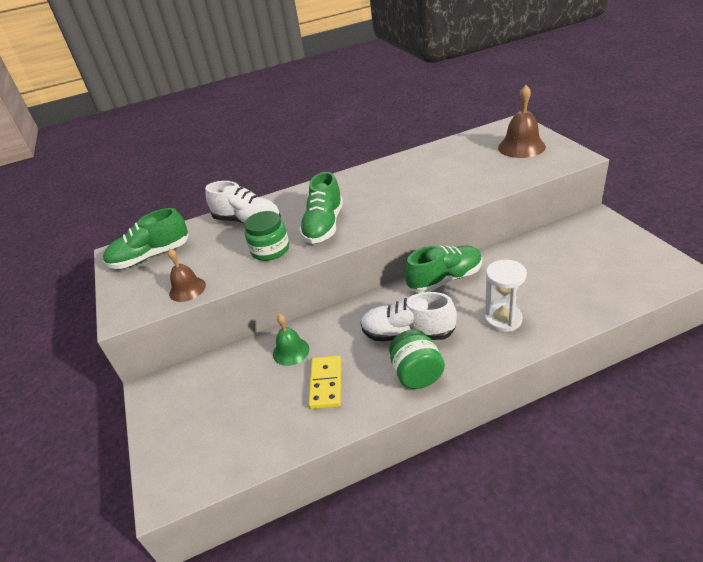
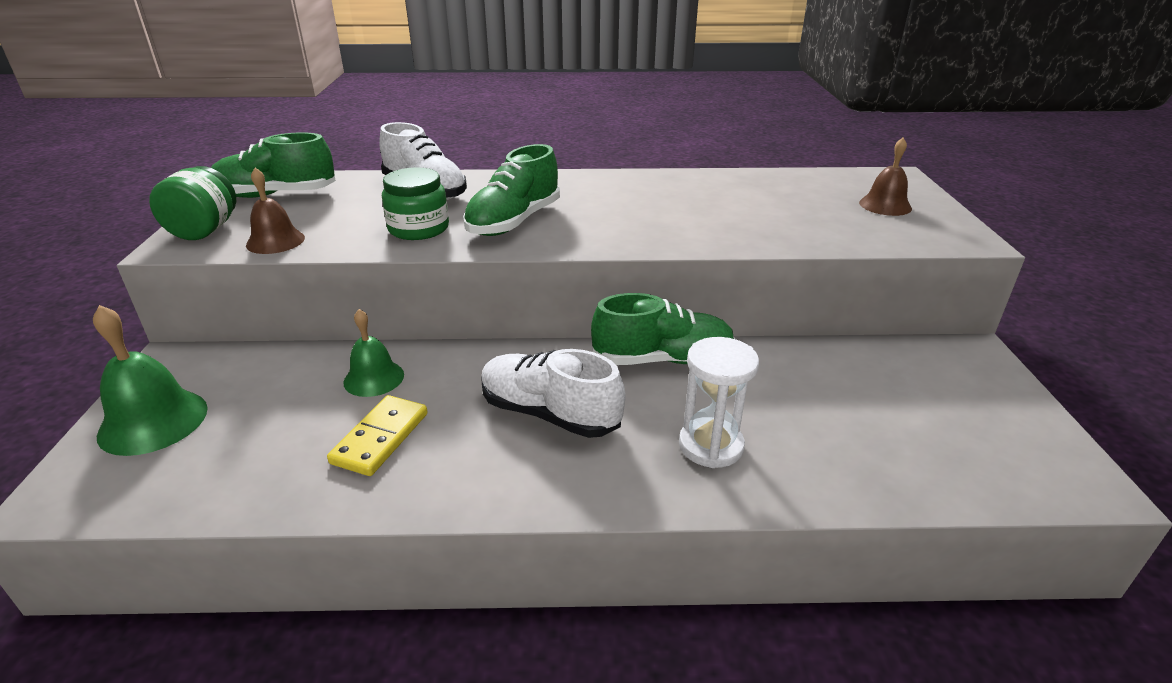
camera: 15 degrees right, 5 degrees down
(179, 428) = (153, 421): none -> green bell
(417, 374) = (516, 475): green jar -> green jar (205, 230)
(521, 147) = (885, 205): brown bell -> brown bell, size x0.65

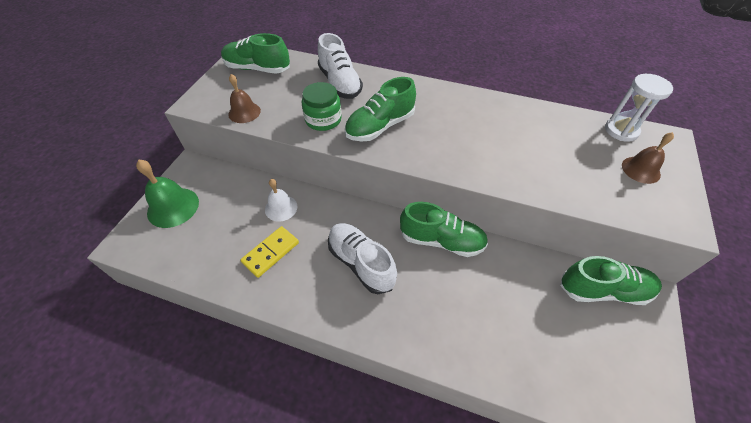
camera: 20 degrees right, 20 degrees up
(205, 230) = (212, 94): green jar -> none
(374, 378) = (281, 208): green bell -> white bell
(711, 445) = (440, 316): white hourglass -> white hourglass (621, 130)
(915, 360) = (603, 290): none -> green shoe

